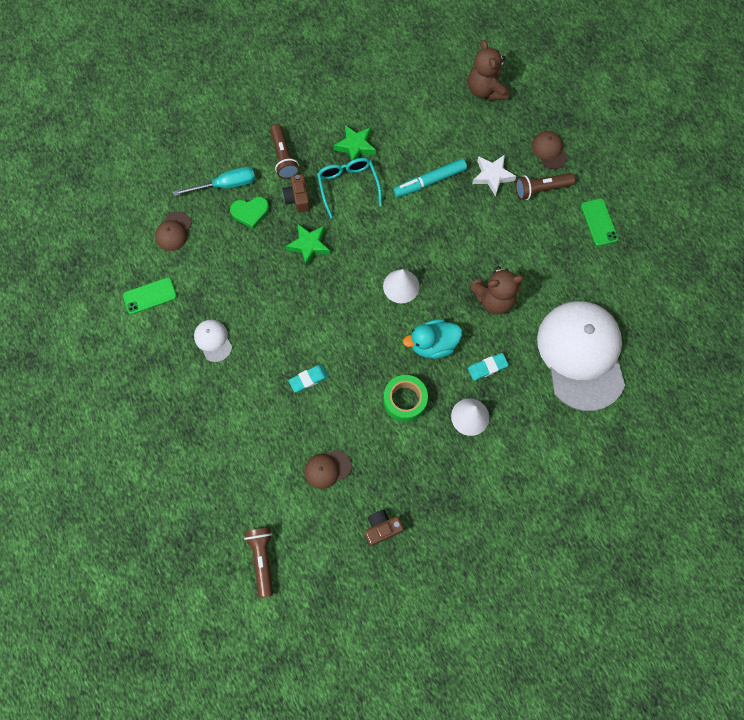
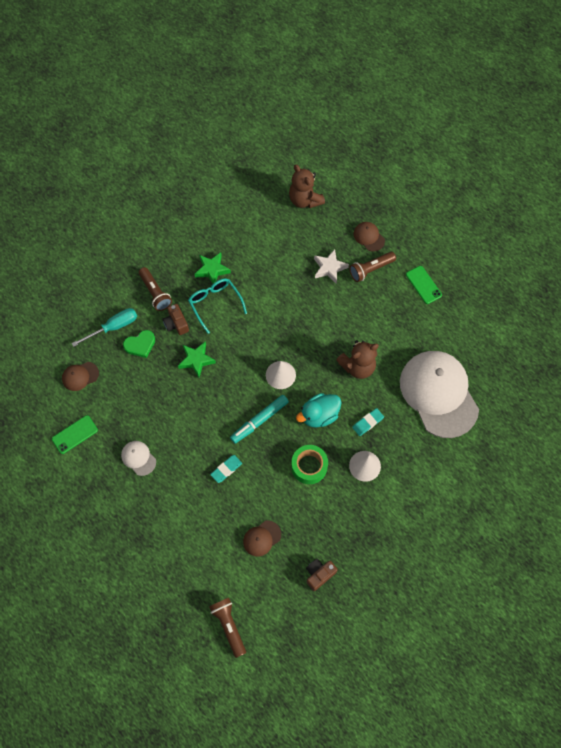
camera: 15 degrees left, 5 degrees down
(173, 231) = (80, 376): brown cap -> brown cap turned 60 degrees clockwise
(429, 181) = (280, 284): turquoise marker -> turquoise marker (259, 420)

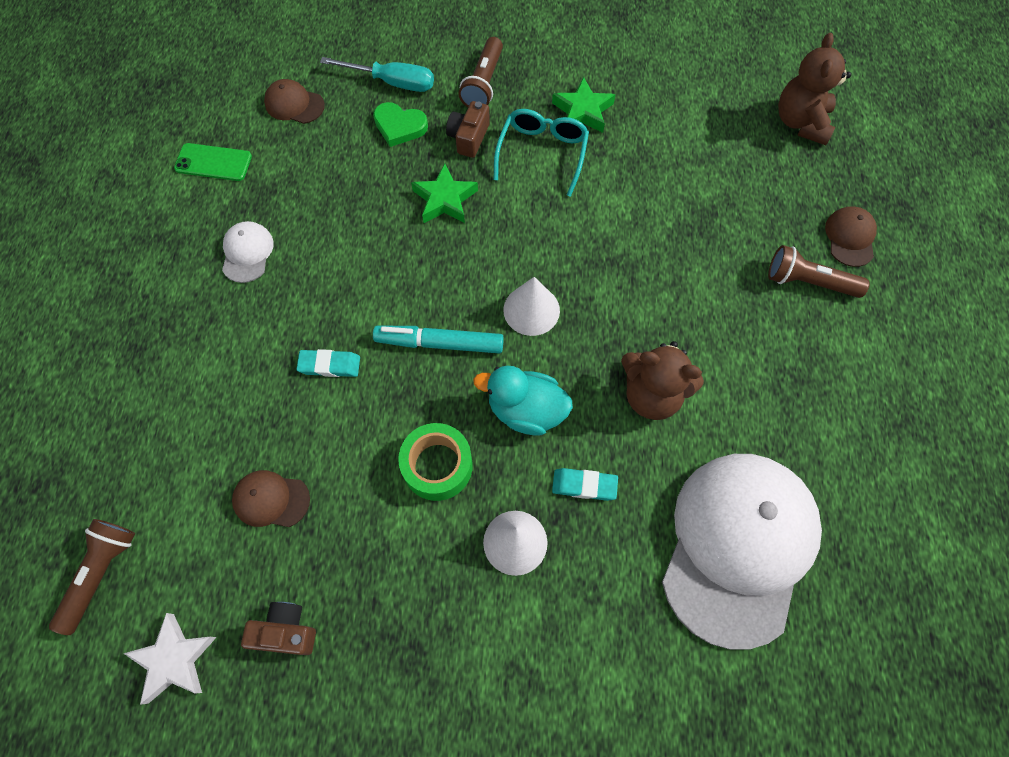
camera: 45 degrees right, 0 degrees up
(329, 268) = (747, 232): white star -> white star (174, 659)
(423, 285) = (873, 368): green phone -> none

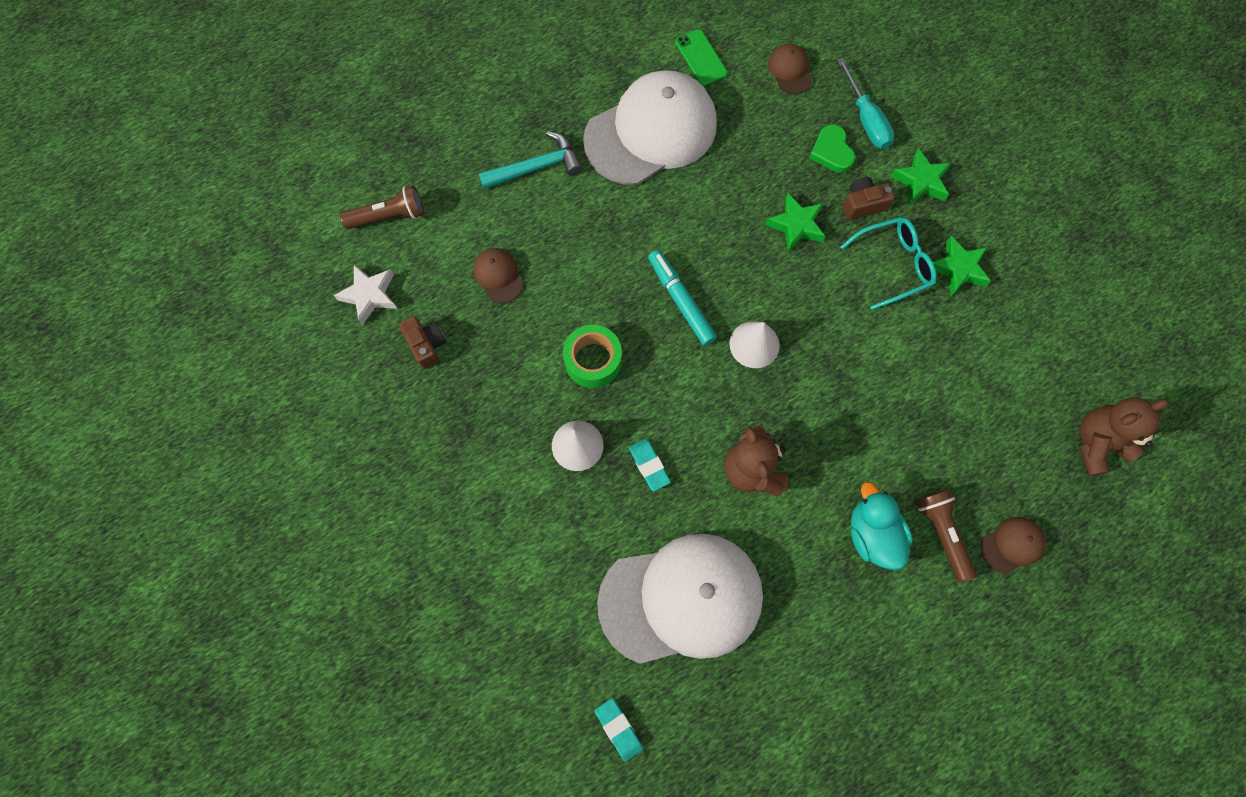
camera: 55 degrees right, 5 degrees up
(187, 381) = (536, 167): none -> turquoise hammer
(247, 253) = (651, 132): white cap -> white cap, size x2.47
(329, 365) = (611, 243): turquoise eraser -> turquoise eraser (619, 729)
(483, 83) = (921, 181): brown flashlight -> green star
(526, 410) = (674, 391): turquoise duck -> turquoise duck (872, 534)

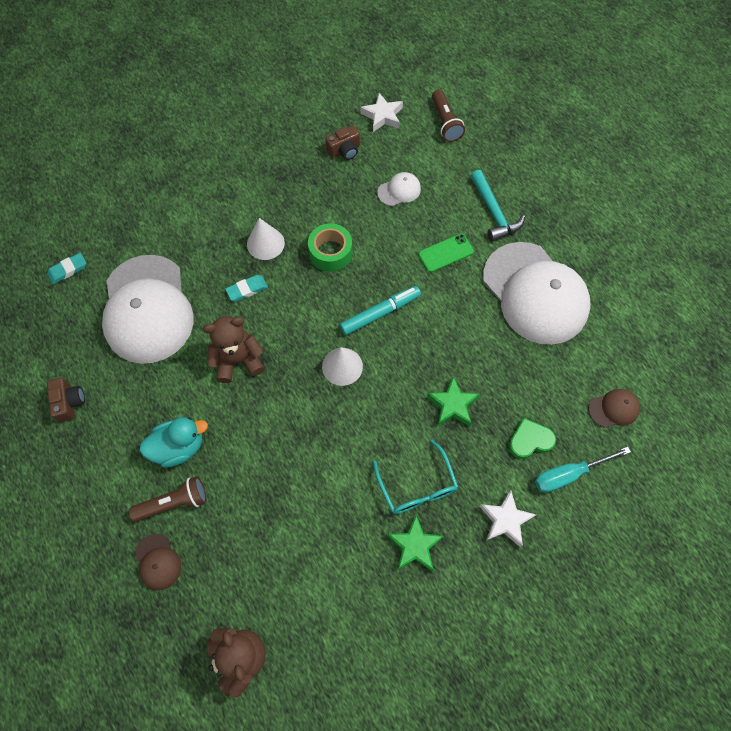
camera: 90 degrees right, 5 degrees down
(498, 276) = (399, 190): brown cap -> white cap
(701, 58) = (616, 333): green phone -> green phone (446, 253)
(862, 204) = (476, 464): brown camera -> brown camera (69, 402)
(921, 181) = (505, 520): green star -> white star

